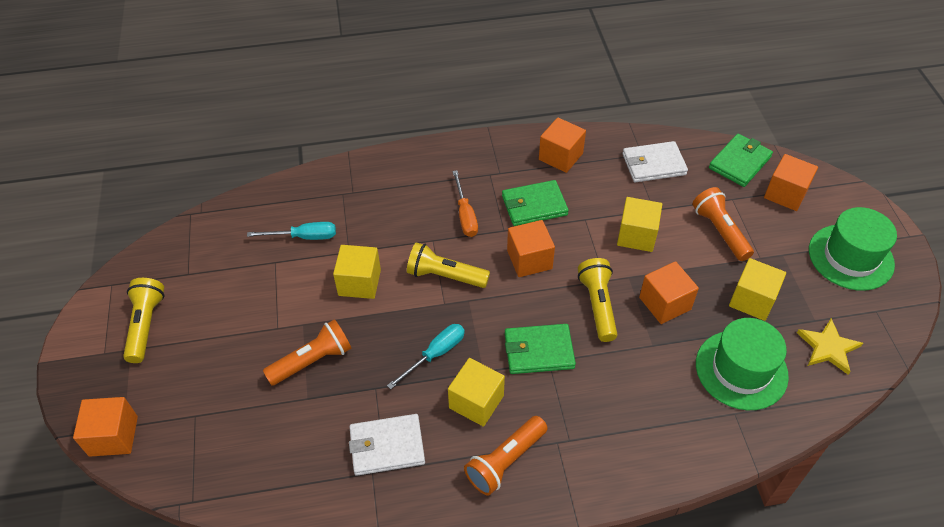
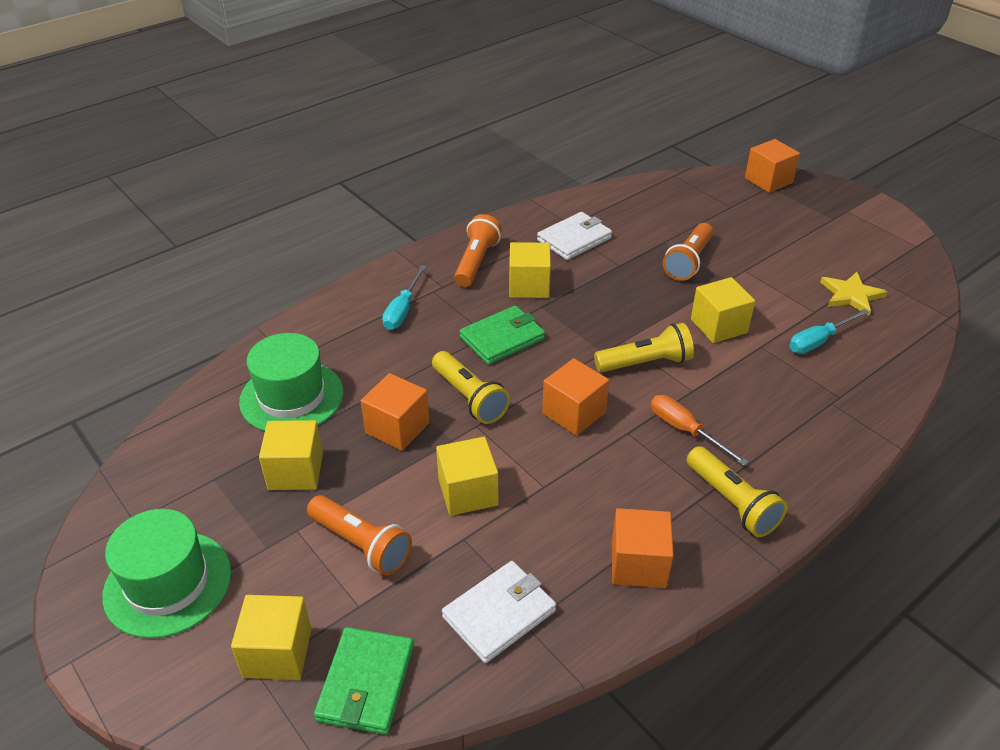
camera: 150 degrees right, 10 degrees down
(146, 325) = (846, 234): yellow flashlight -> yellow flashlight (732, 502)
(435, 354) = (593, 302): turquoise screwdriver -> turquoise screwdriver (402, 310)
(534, 205) = (617, 476): green wallet -> none
(785, 194) = (277, 652): orange cube -> yellow cube
(828, 348) = (195, 454): yellow star -> yellow star (851, 295)

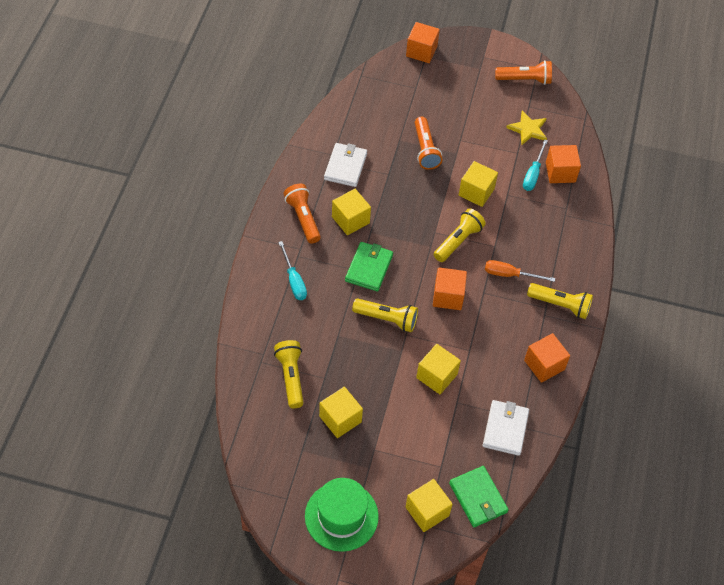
camera: 40 degrees left, 15 degrees up
(291, 397) = (291, 377): green hat -> yellow flashlight
(361, 544) = (413, 436): orange flashlight -> orange flashlight (525, 79)
(397, 428) = (367, 361): orange cube -> orange cube (560, 172)

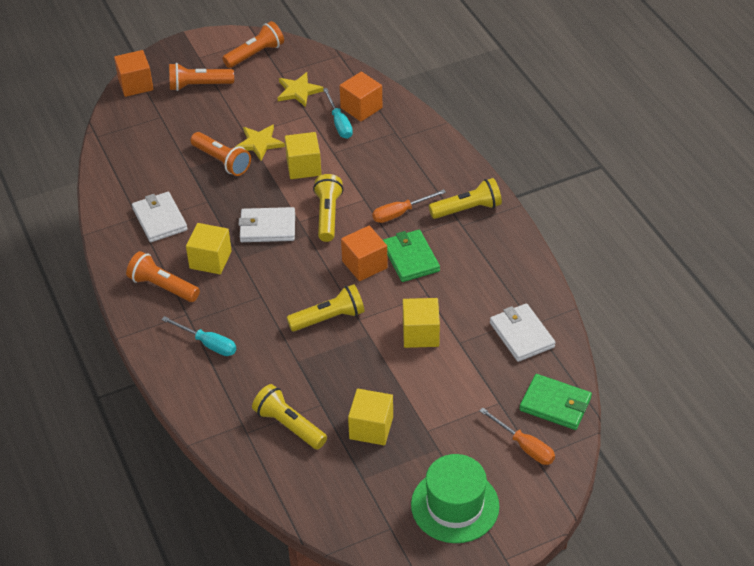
camera: 35 degrees left, 10 degrees down
(369, 268) = (269, 288): green wallet -> green wallet (410, 258)
(409, 222) = (267, 227): none -> white wallet
(427, 511) = (524, 446): yellow cube -> orange screwdriver
(463, 79) = (198, 85): none -> orange flashlight
(463, 153) = (259, 143): none -> yellow star
(544, 365) = (502, 263): orange cube -> none

